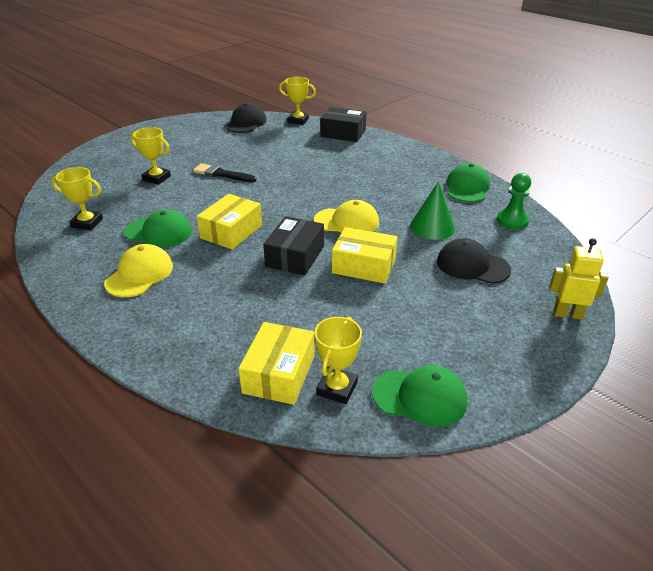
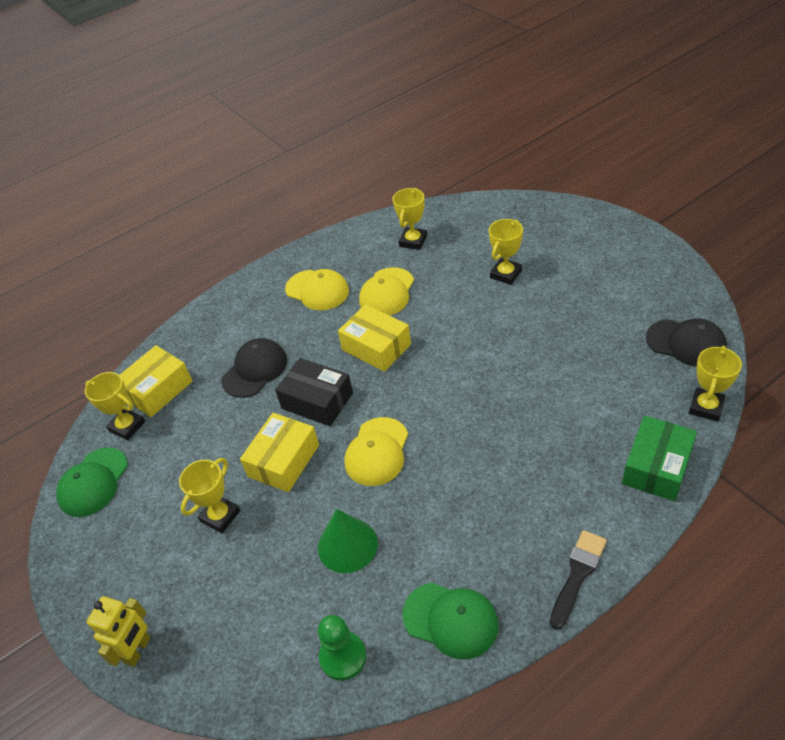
camera: 105 degrees right, 10 degrees up
(159, 232) = (387, 292): green cap -> yellow cap
(222, 174) = (513, 329): black brush -> black brush (577, 574)
(279, 374) = (158, 390): yellow box -> yellow box turned 75 degrees counterclockwise
(343, 133) = (657, 467): black box -> green box
(429, 292) = (220, 516): none -> yellow trophy
(472, 265) = (254, 572): black cap -> black cap (255, 370)

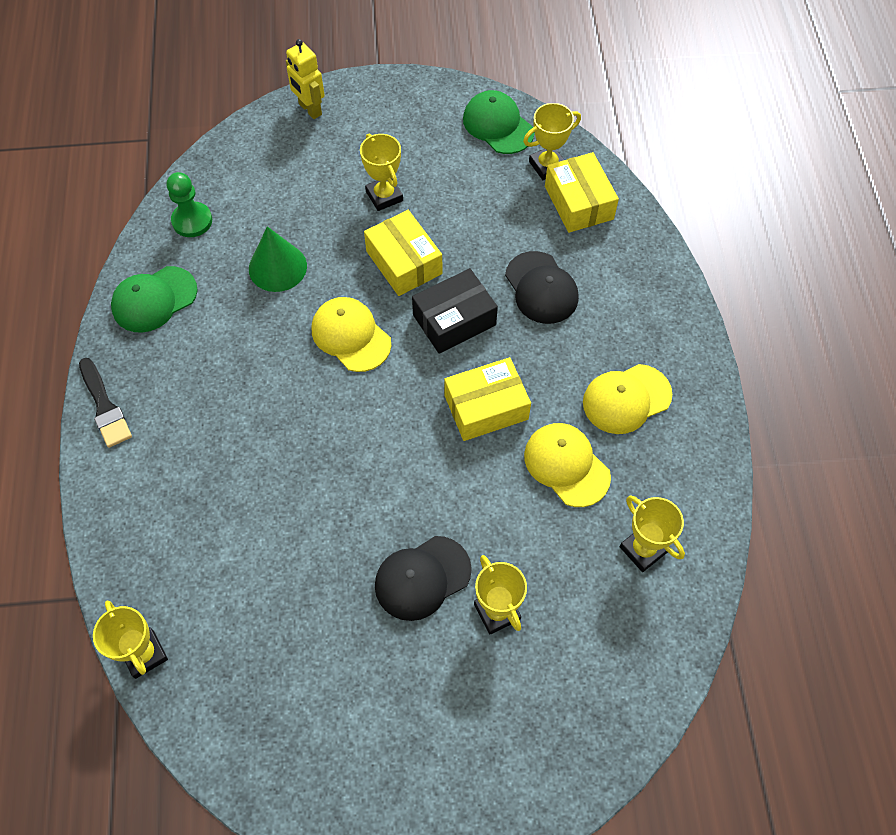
camera: 115 degrees right, 15 degrees up
(657, 467) = (130, 548): green box -> none
(686, 343) = (231, 716): black cap -> black cap (422, 578)

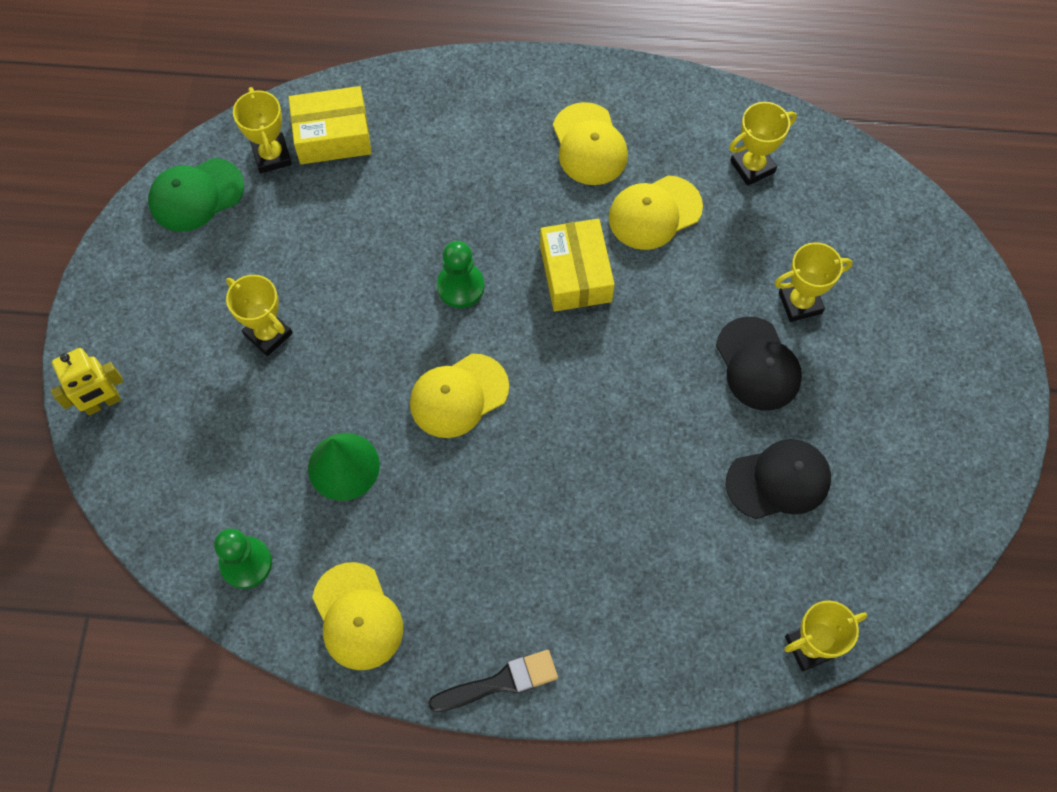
camera: 80 degrees left, 5 degrees up
(154, 299) = (357, 616): green cap -> yellow cap
(384, 196) = (268, 334): yellow trophy -> yellow trophy turned 60 degrees clockwise
(404, 262) = (370, 326): yellow box -> none
(454, 320) = (460, 286): black box -> green pawn
(541, 288) = (438, 194): black cap -> black cap (779, 480)

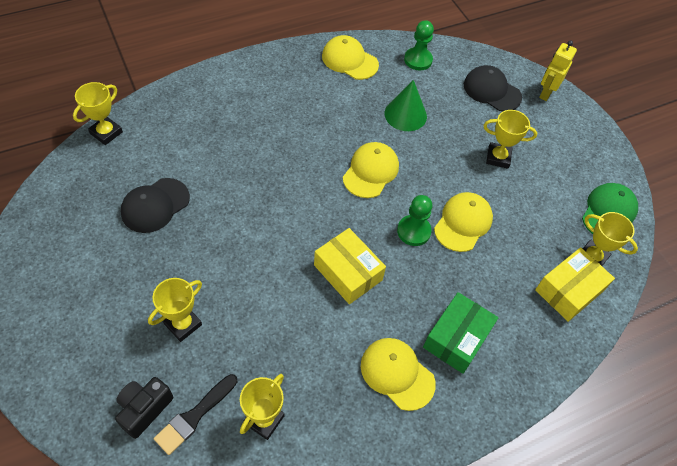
camera: 145 degrees right, 10 degrees down
(500, 147) = (457, 338): none -> green box
(500, 682) = (264, 62): black brush -> black brush (194, 416)
(654, 213) = (319, 342): yellow cap -> yellow cap (463, 223)
(758, 364) = (196, 268): black cap -> black cap (491, 91)
(873, 232) = (144, 409): none -> black camera

